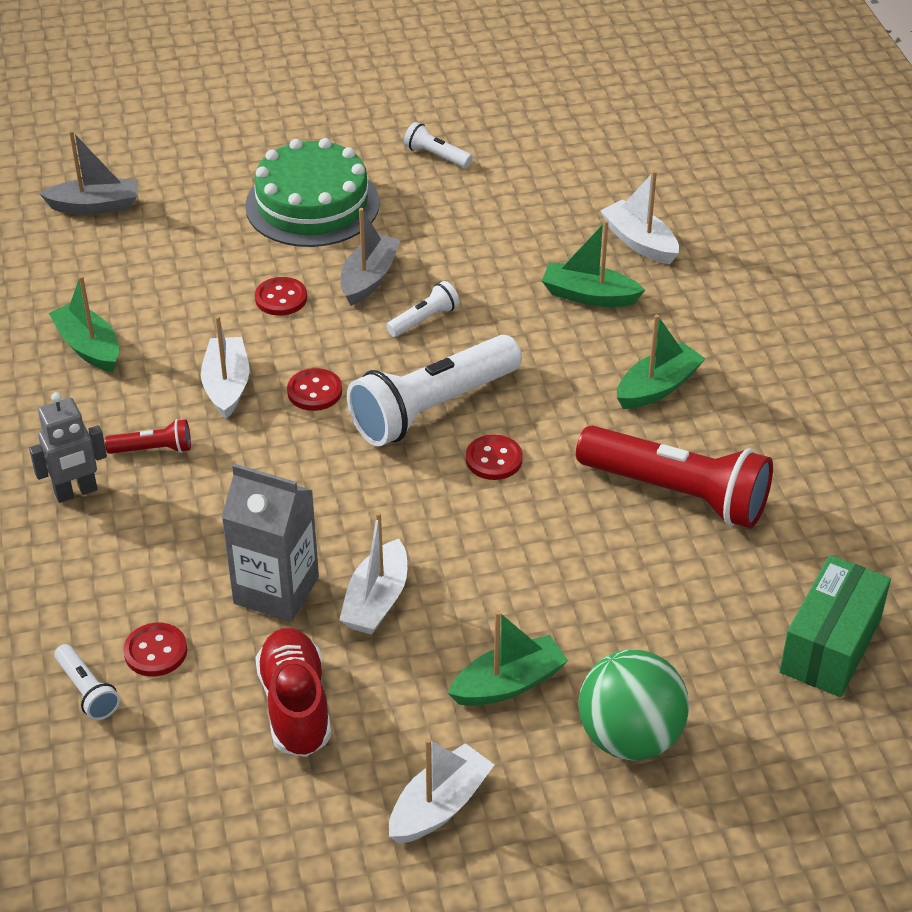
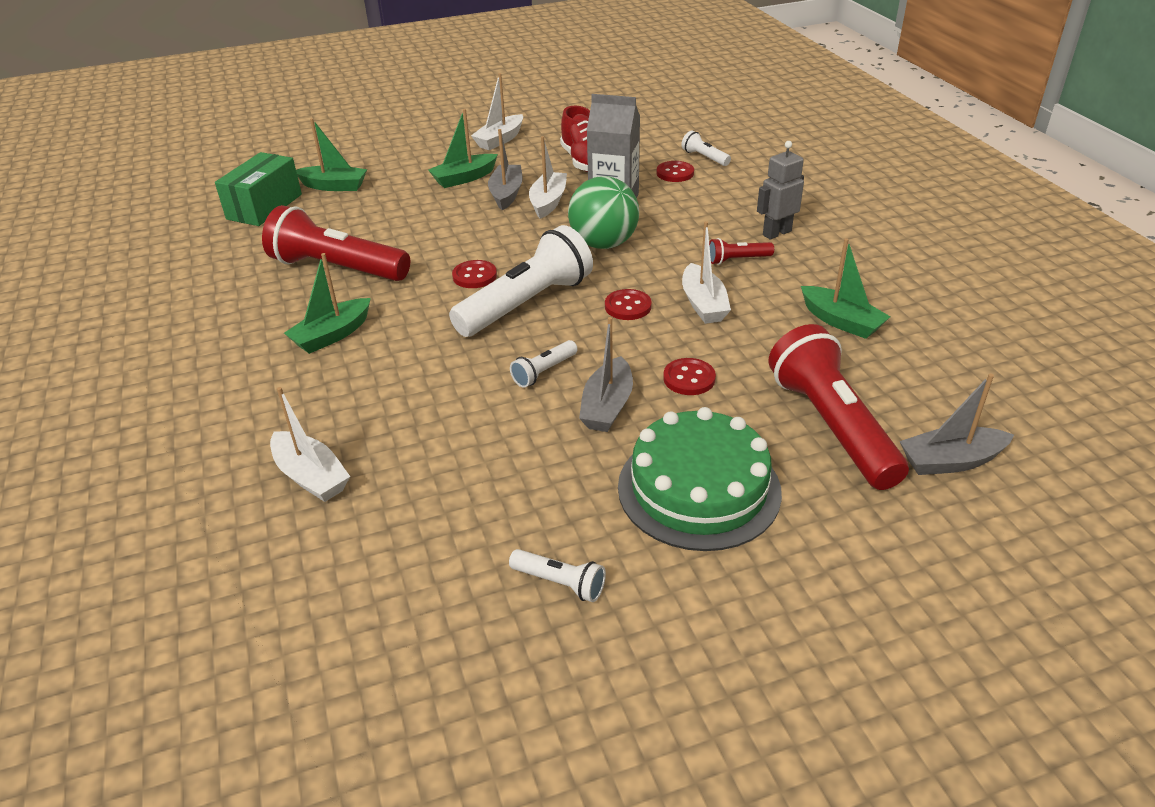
camera: 175 degrees right, 5 degrees down
(173, 242) = (831, 425): none -> red flashlight
(440, 630) = (506, 194): none -> grey boat
(589, 295) = (379, 410): green boat -> green boat (334, 186)
(630, 737) = (397, 166): green ball -> green ball (603, 244)

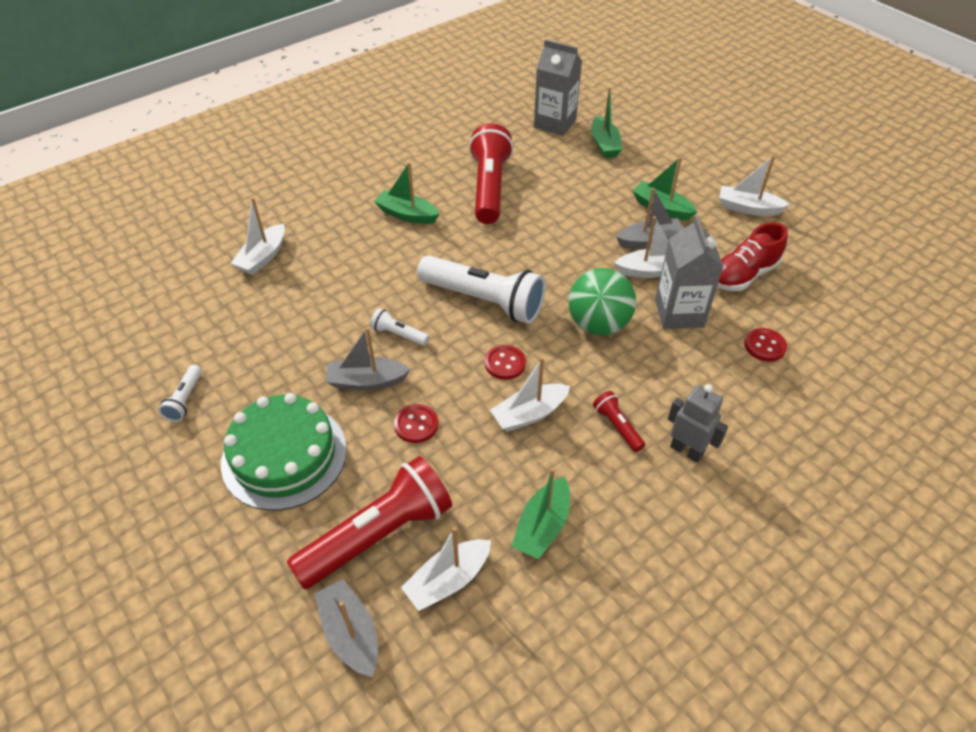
camera: 70 degrees right, 10 degrees up
(264, 207) = (555, 124): green box -> grey carton
(474, 276) = (510, 260): red button -> none
(704, 157) = (816, 363): white flashlight -> none
(894, 387) = (448, 580): none -> white boat

